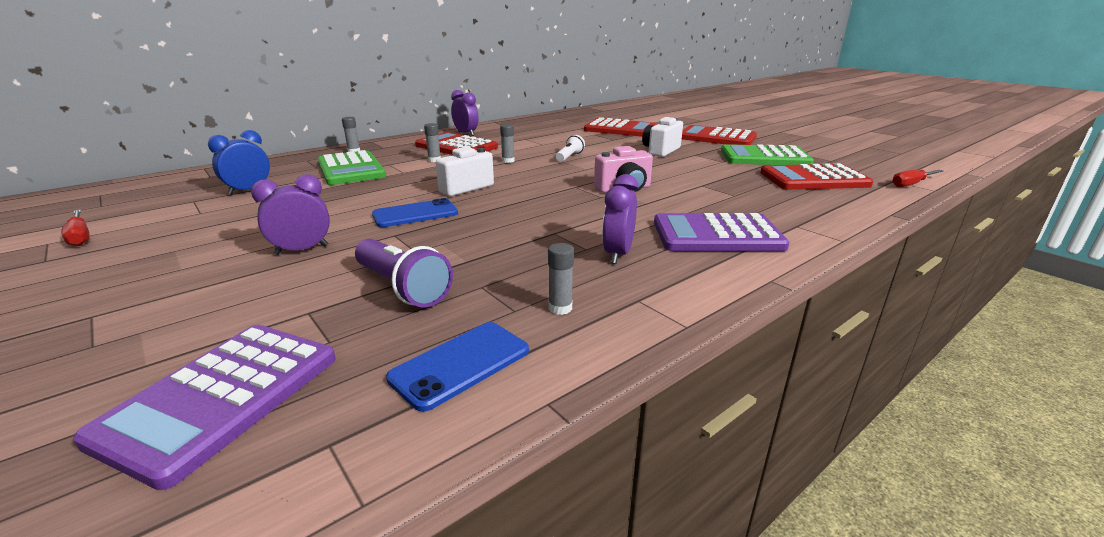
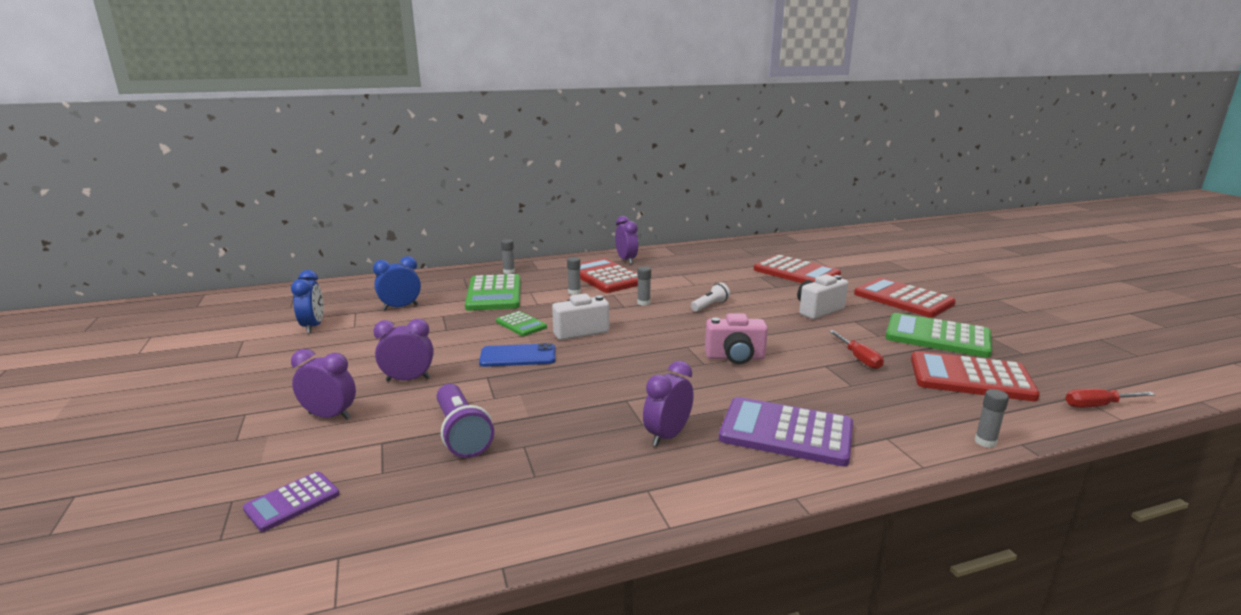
camera: 20 degrees right, 5 degrees down
(80, 237) = (265, 338): red screwdriver -> red screwdriver (859, 359)
(143, 219) = (313, 326): none -> blue clock
(220, 299) = (329, 416): none -> purple clock
(221, 397) = (292, 502): purple calculator -> purple calculator, size x0.54
(399, 189) = (521, 324): none -> green calculator
(460, 364) = (461, 516): blue phone -> none
(560, 308) = (573, 482): grey glue stick -> grey glue stick (985, 442)

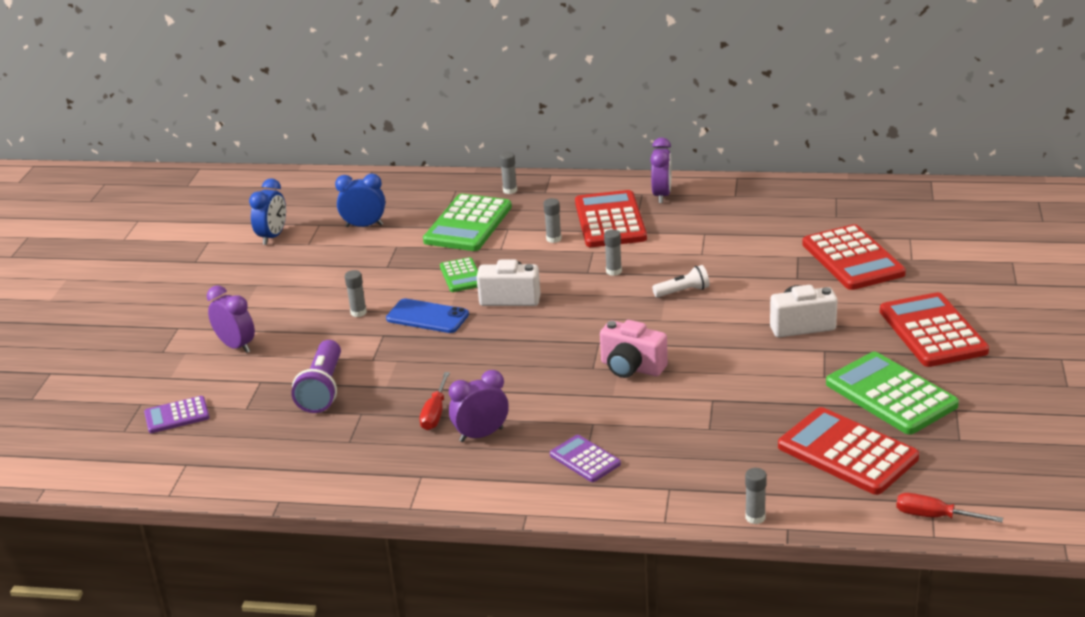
camera: 30 degrees right, 10 degrees up
(408, 380) = (316, 322): purple clock -> none
(446, 365) = (358, 312): none -> grey glue stick
(786, 433) = (585, 459): purple calculator -> purple calculator, size x0.54
(859, 359) = (759, 401): red screwdriver -> red screwdriver (435, 413)

